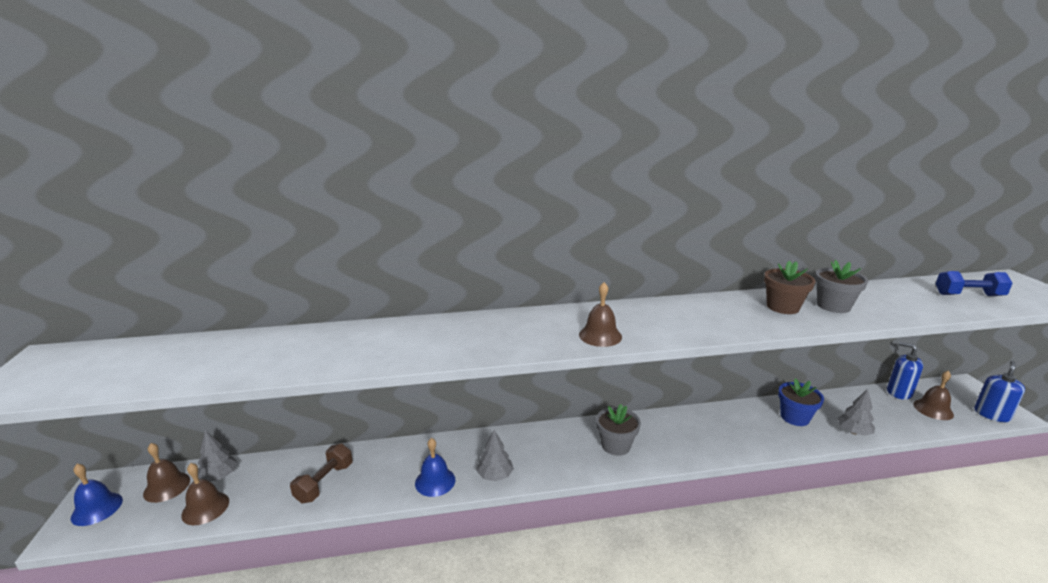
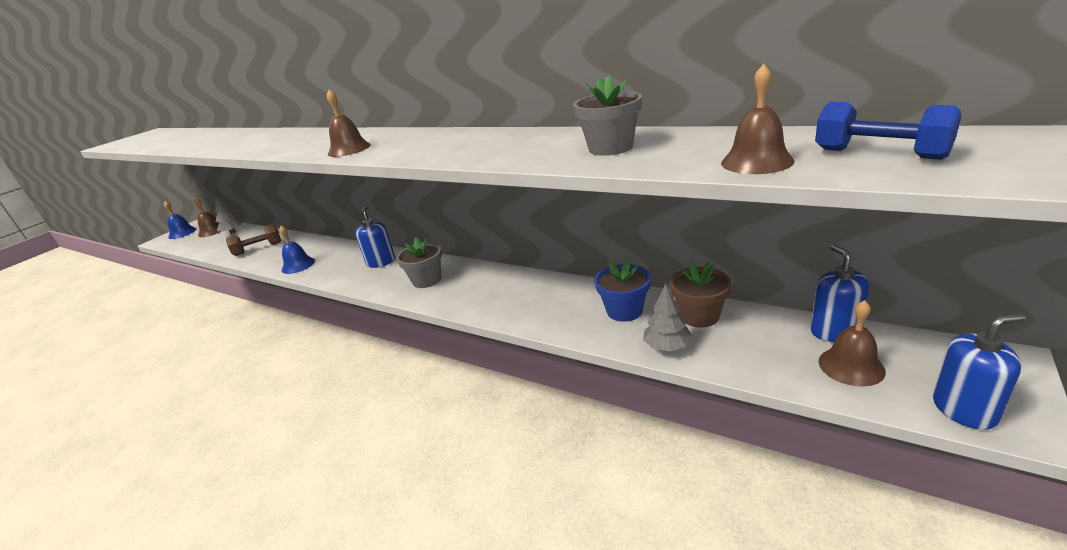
camera: 45 degrees right, 5 degrees up
(205, 508) = (207, 245): brown bell -> brown bell (757, 161)
(495, 475) = (328, 273): grey tree -> none
(535, 444) = (381, 262): none -> blue soap dispenser
(782, 307) = (550, 144): brown flower pot -> brown flower pot (699, 316)

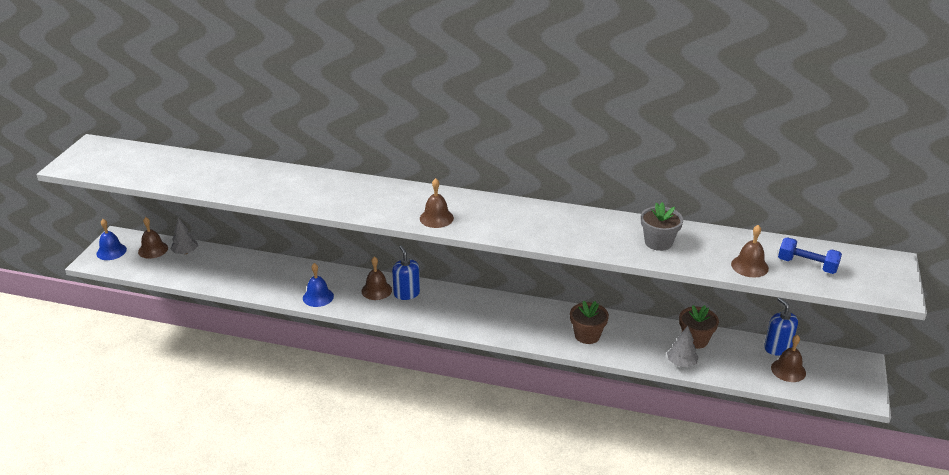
camera: 20 degrees left, 5 degrees up
(258, 249) = (247, 276): brown dumbbell -> none
(355, 259) = (376, 290): none -> brown bell
(427, 280) = (467, 312): grey flower pot -> none
(549, 307) = (587, 335): none -> brown flower pot
(624, 311) = (643, 337): blue flower pot -> none
(964, 410) = (842, 391): blue soap dispenser -> none

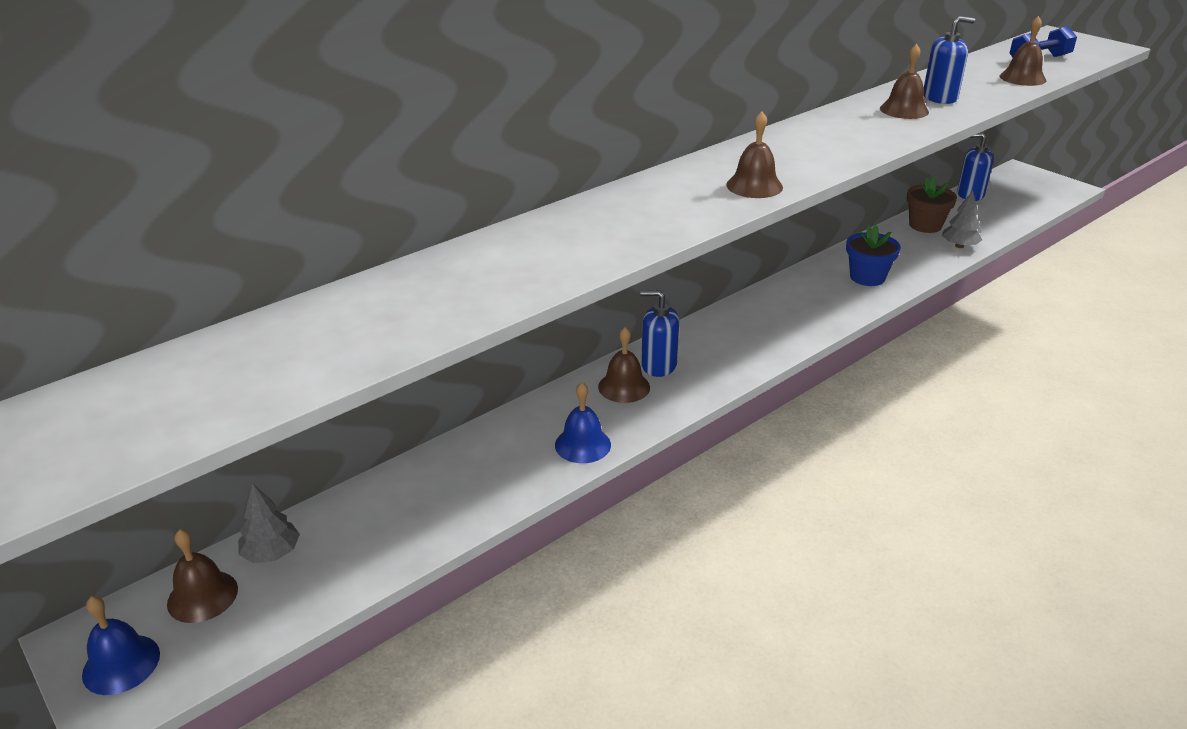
camera: 55 degrees left, 0 degrees up
(587, 335) = (867, 277): brown flower pot -> blue flower pot
(658, 242) = (940, 98): grey flower pot -> blue soap dispenser
(788, 370) = (1008, 203): brown bell -> brown bell (904, 110)

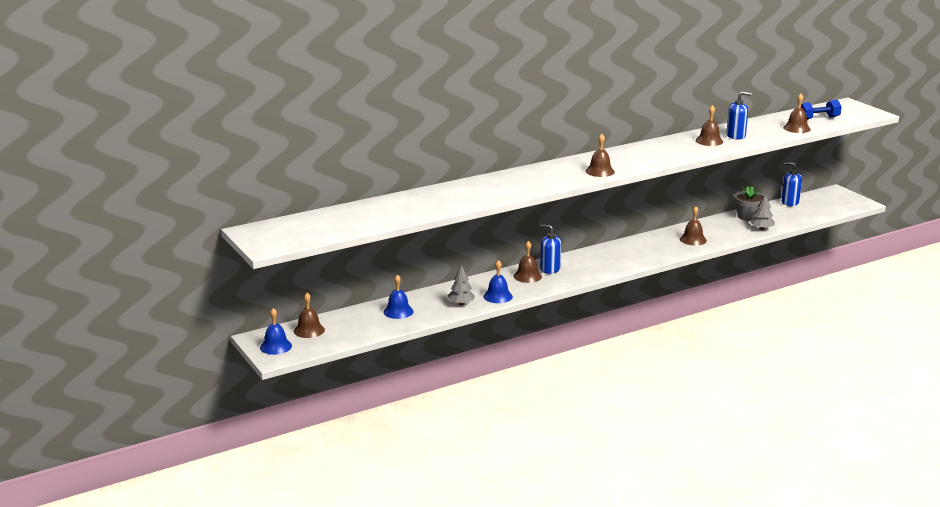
camera: 10 degrees right, 10 degrees down
(271, 553) = (340, 320): grey tree -> grey tree (461, 303)
(393, 511) = (398, 311): none -> blue bell
(867, 277) = (693, 239): blue flower pot -> brown bell
(925, 225) = (747, 216): brown flower pot -> grey flower pot

